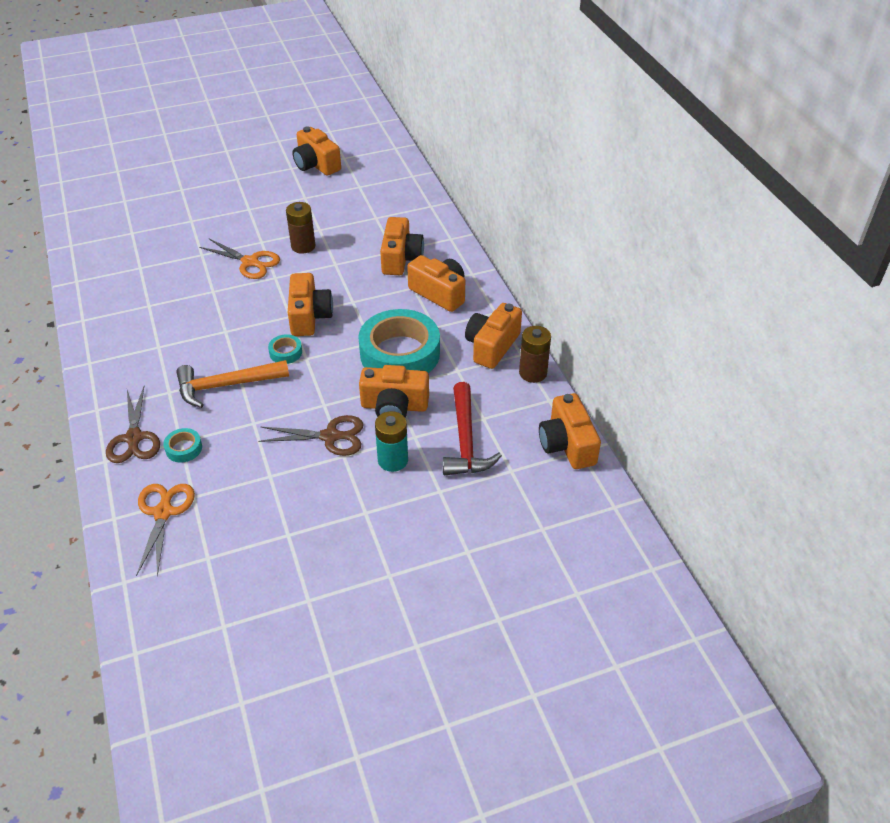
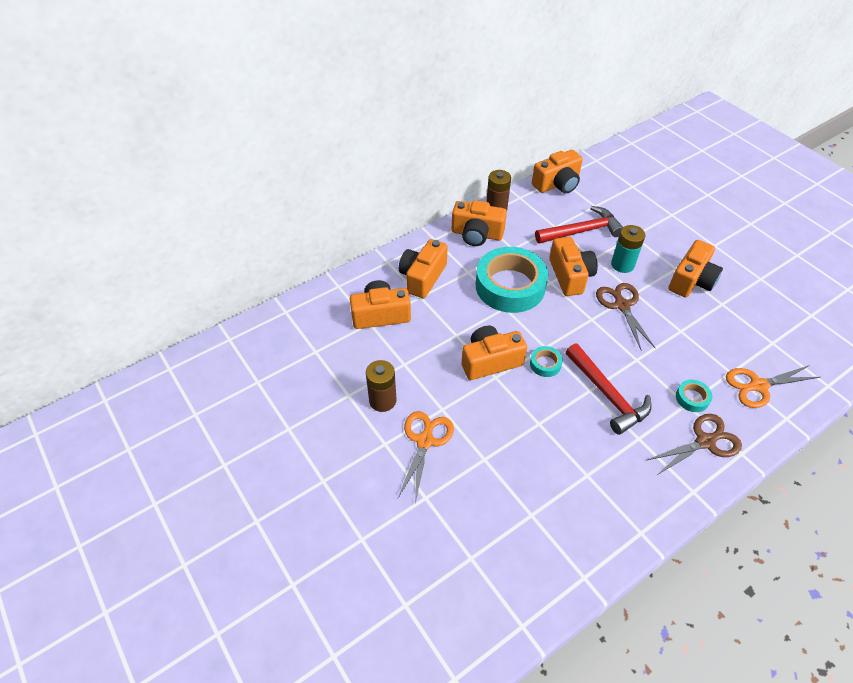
camera: 105 degrees left, 5 degrees up
(226, 385) = (607, 394): orange hammer -> red hammer
(316, 164) = (214, 438): orange camera -> orange camera (691, 281)

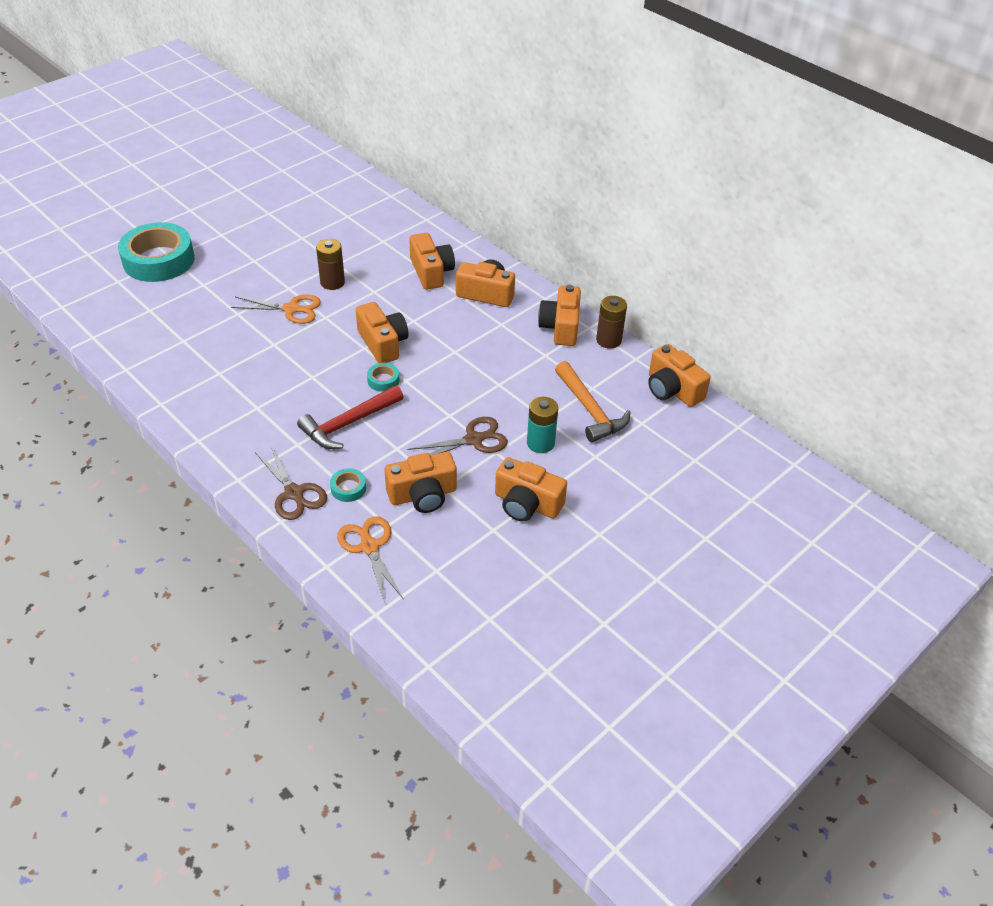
camera: 80 degrees right, 5 degrees down
(510, 286) = (486, 354): turquoise tape -> turquoise tape (158, 260)
(570, 276) = (512, 399): orange camera -> orange camera (423, 495)
(582, 231) = (590, 410): red hammer -> orange hammer

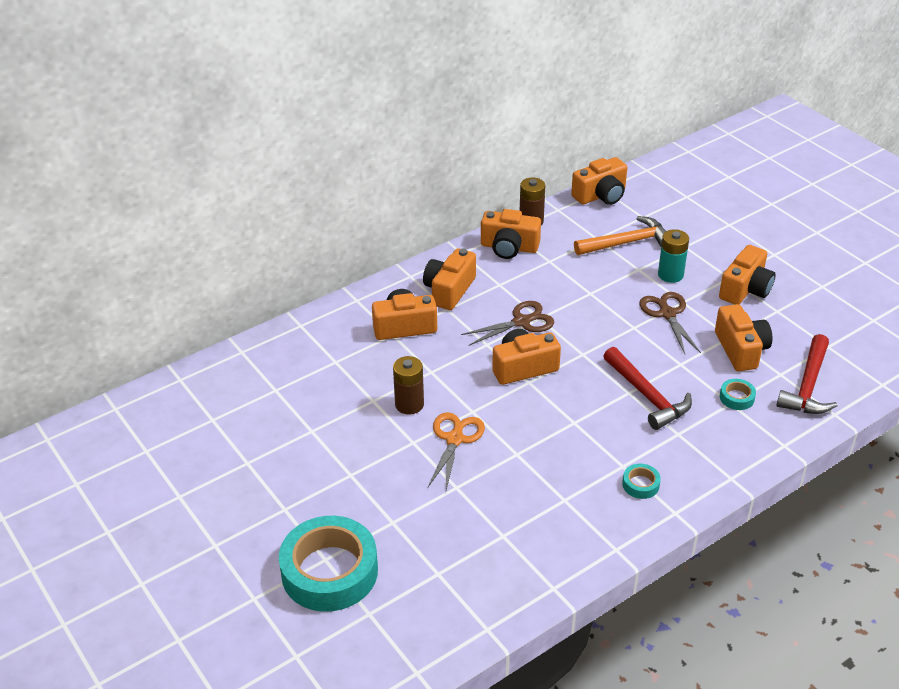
camera: 80 degrees left, 5 degrees down
(294, 493) = (747, 435): brown scissors -> brown scissors (521, 322)
(369, 547) = (808, 385): orange scissors -> red hammer
(383, 380) = (582, 369): turquoise tape -> turquoise tape (640, 484)

